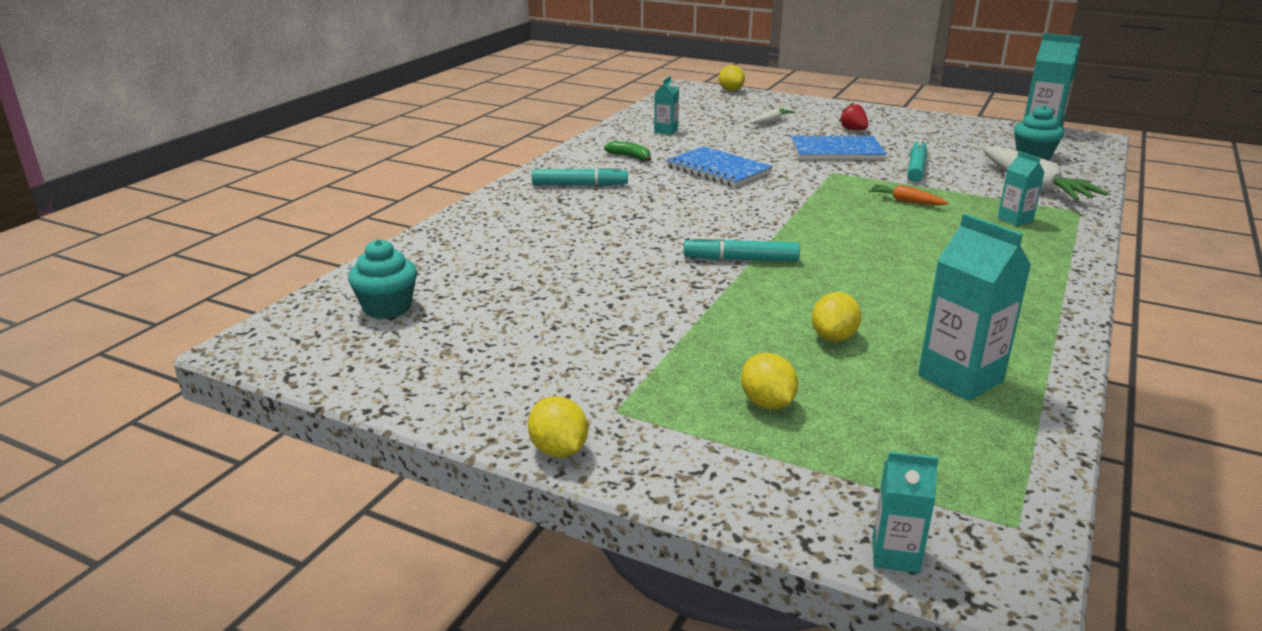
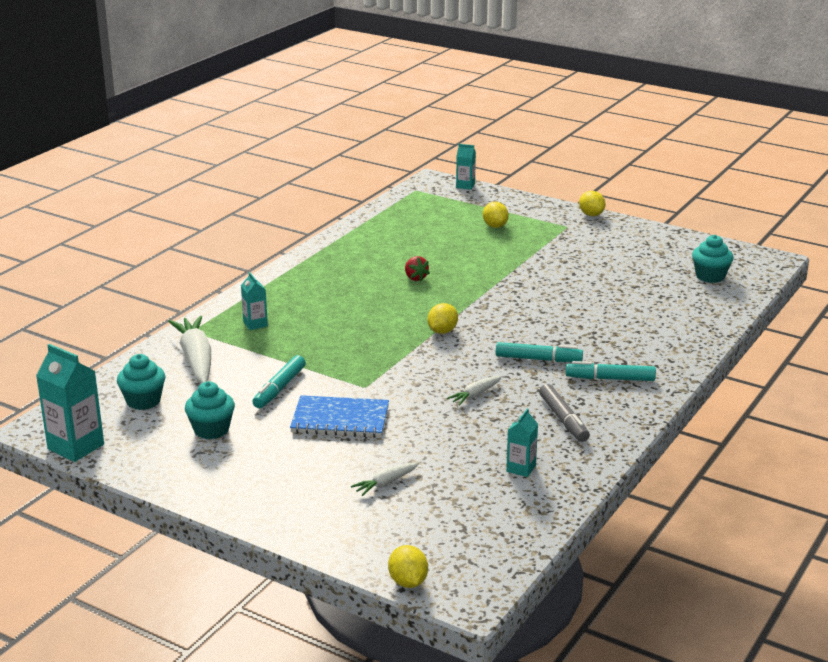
camera: 175 degrees left, 0 degrees up
(630, 157) = (563, 419): green banana -> grey marker
(718, 170) = (475, 395): blue notebook -> white carrot
(741, 260) = (484, 299): turquoise marker -> turquoise marker (538, 359)
(834, 337) = (447, 251): yellow lemon -> yellow lemon (442, 331)
(853, 130) = (294, 460): red strawberry -> red strawberry (415, 278)
(906, 201) = (325, 346): orange carrot -> none
(943, 142) = (211, 430): none -> turquoise cupcake
(960, 378) = (394, 232): turquoise carton -> none

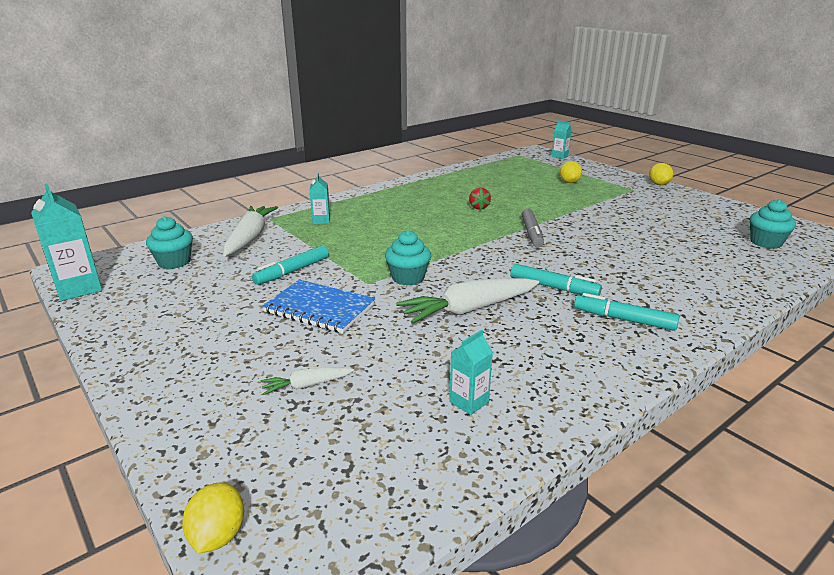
camera: 20 degrees right, 0 degrees up
(211, 430) = (199, 296): turquoise cupcake -> turquoise cupcake (408, 278)
(442, 331) = (474, 249): yellow lemon -> none
(475, 395) = (468, 310): white carrot -> white carrot, size x2.03
(563, 419) = (550, 353): grey marker -> grey marker (531, 233)

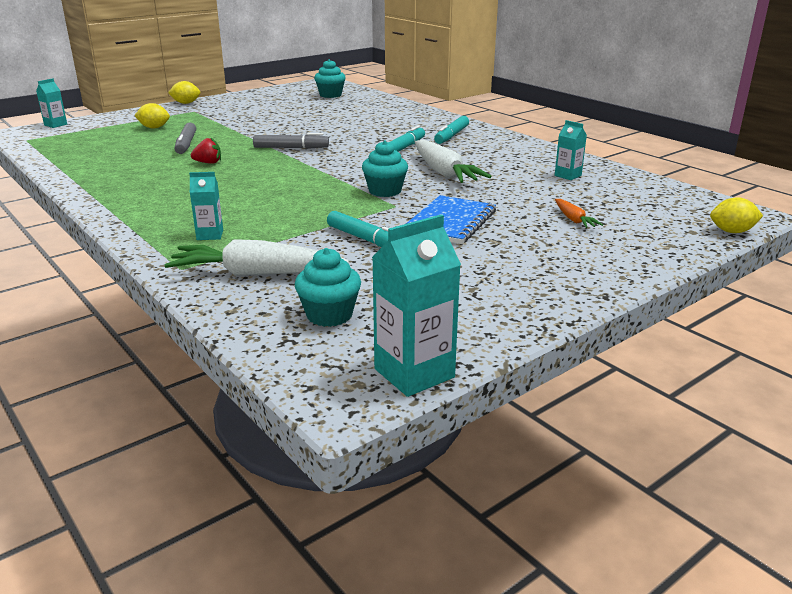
camera: 90 degrees left, 0 degrees up
(306, 385) = (574, 220): white carrot -> orange carrot
(526, 196) = (186, 144): none -> grey marker

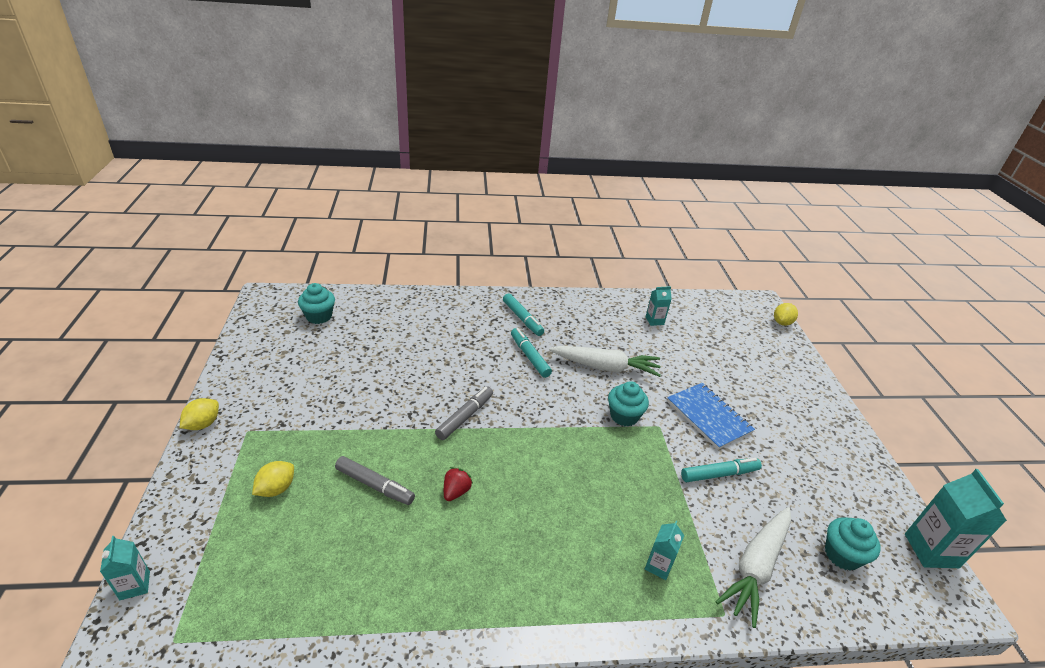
camera: 60 degrees left, 10 degrees up
(574, 220) = (734, 364): orange carrot -> none

